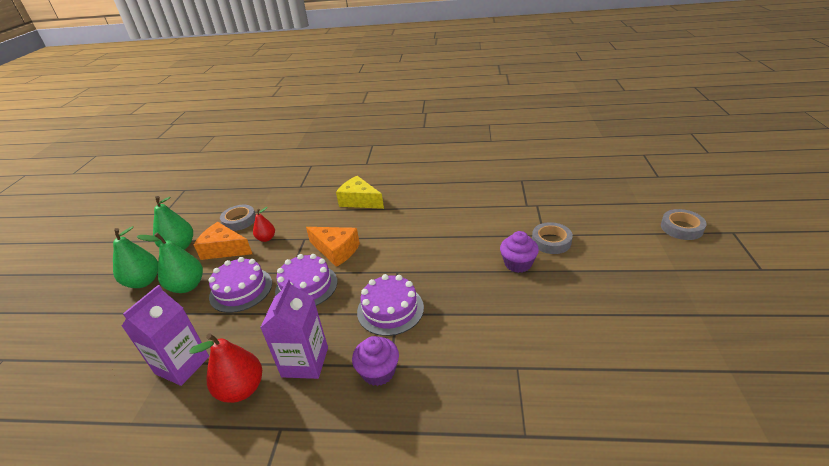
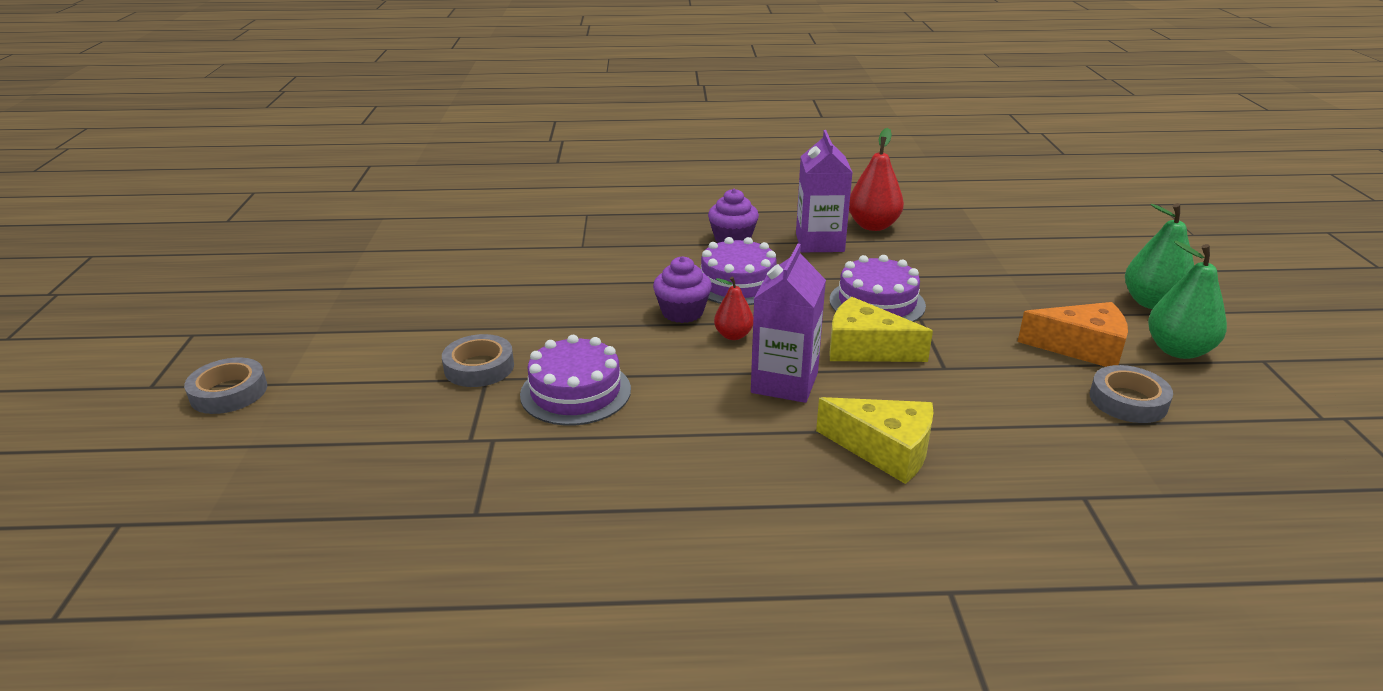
camera: 170 degrees right, 5 degrees down
(182, 365) = (962, 237): purple carton -> purple carton (784, 382)
(187, 286) = (1069, 299): green pear -> none
(241, 289) = (976, 297): purple cake -> purple cake (575, 392)
(266, 238) = (1021, 366): red pear -> red pear (733, 335)
(336, 250) = (865, 348): orange cheese -> yellow cheese
(518, 264) = (549, 335): purple cupcake -> purple cupcake (682, 312)

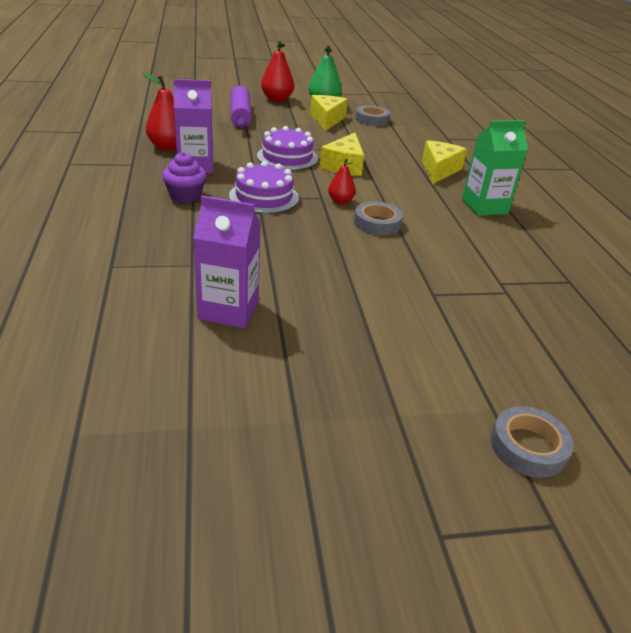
camera: 100 degrees left, 5 degrees up
(479, 367) = (420, 299): grey tape -> grey tape (377, 223)
(575, 392) = (432, 255): purple cake -> none
(682, 312) = (313, 218): purple cupcake -> none
(732, 476) = (484, 207): none -> green carton
(784, 382) = (390, 189): purple carton -> purple carton (228, 310)
(1034, 270) = (240, 115): none -> purple rolling pin
(1081, 347) = (327, 120): orange cheese -> yellow cheese
(1152, 303) = (277, 99): green pear -> red pear

